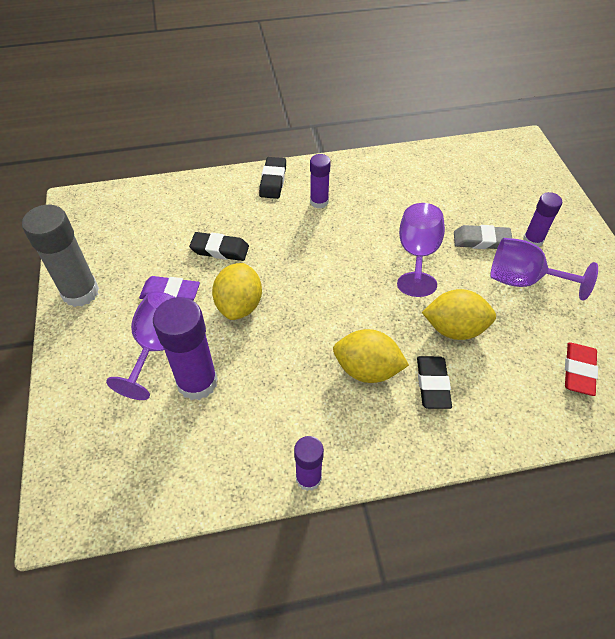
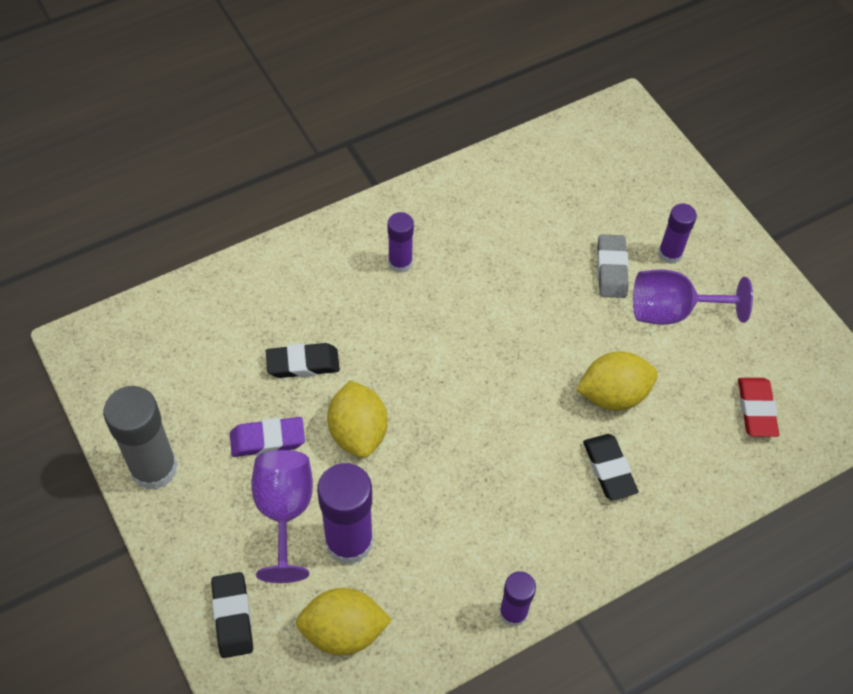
camera: 20 degrees left, 5 degrees up
(273, 181) = (330, 245): black eraser -> black eraser (233, 617)
(367, 369) = (533, 472): yellow lemon -> yellow lemon (343, 631)
(417, 255) = (543, 308): purple goblet -> none
(481, 240) = (611, 269): grey eraser -> grey eraser turned 75 degrees counterclockwise

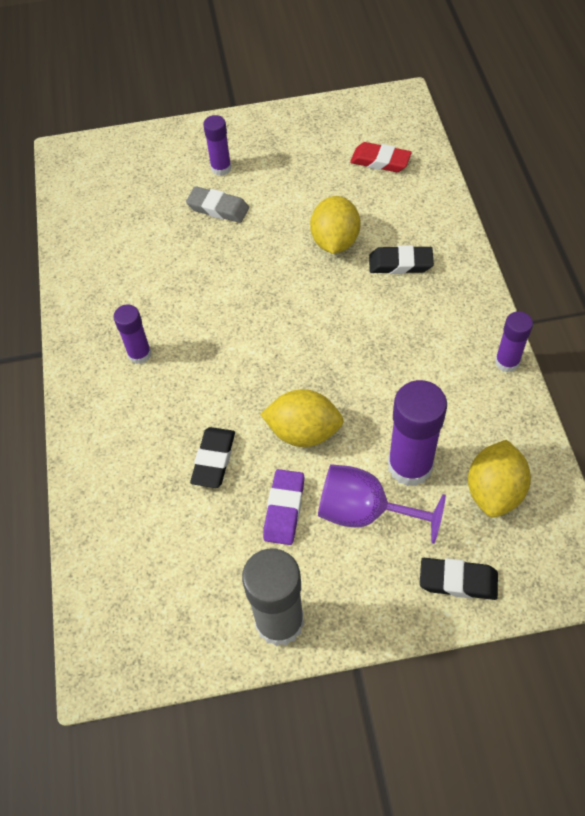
camera: 65 degrees left, 0 degrees up
(672, 311) = (275, 183): purple goblet -> none

